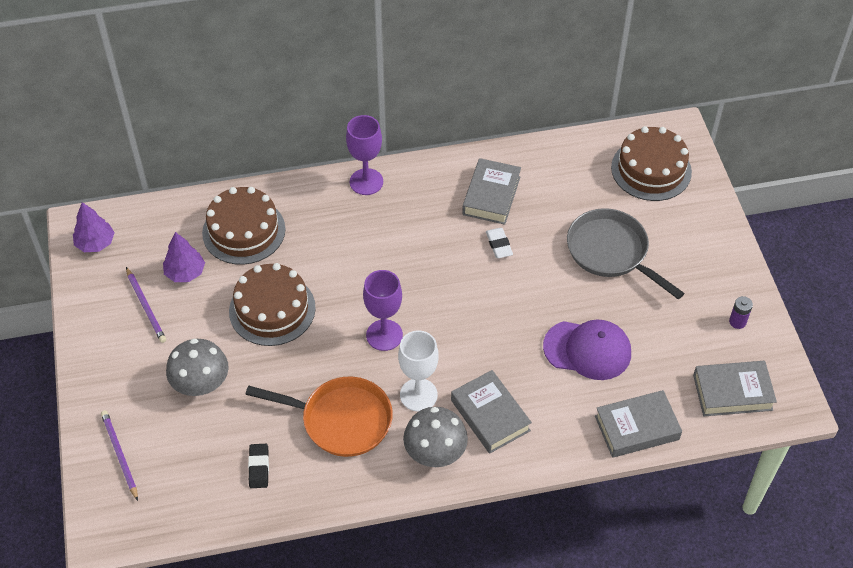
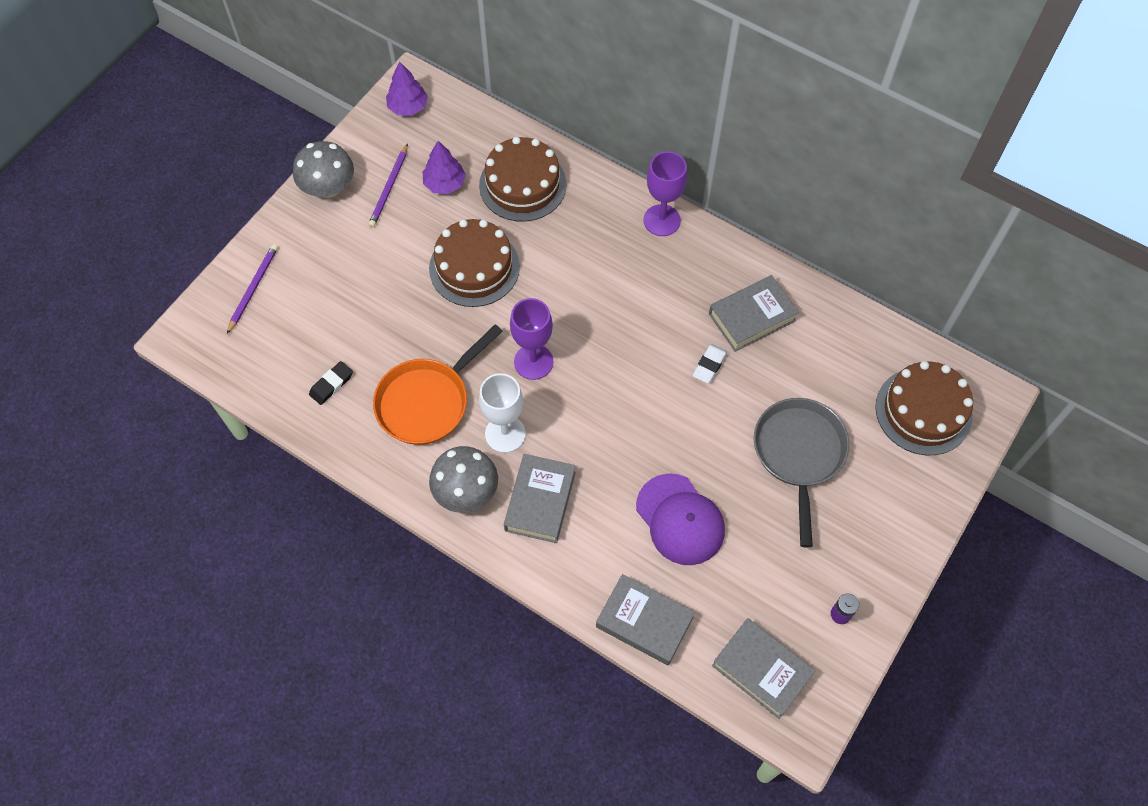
camera: 45 degrees right, 10 degrees up
(201, 383) = (362, 282): grey mushroom -> grey mushroom (328, 187)
(341, 420) = (427, 401): orange pan -> orange pan turned 75 degrees clockwise

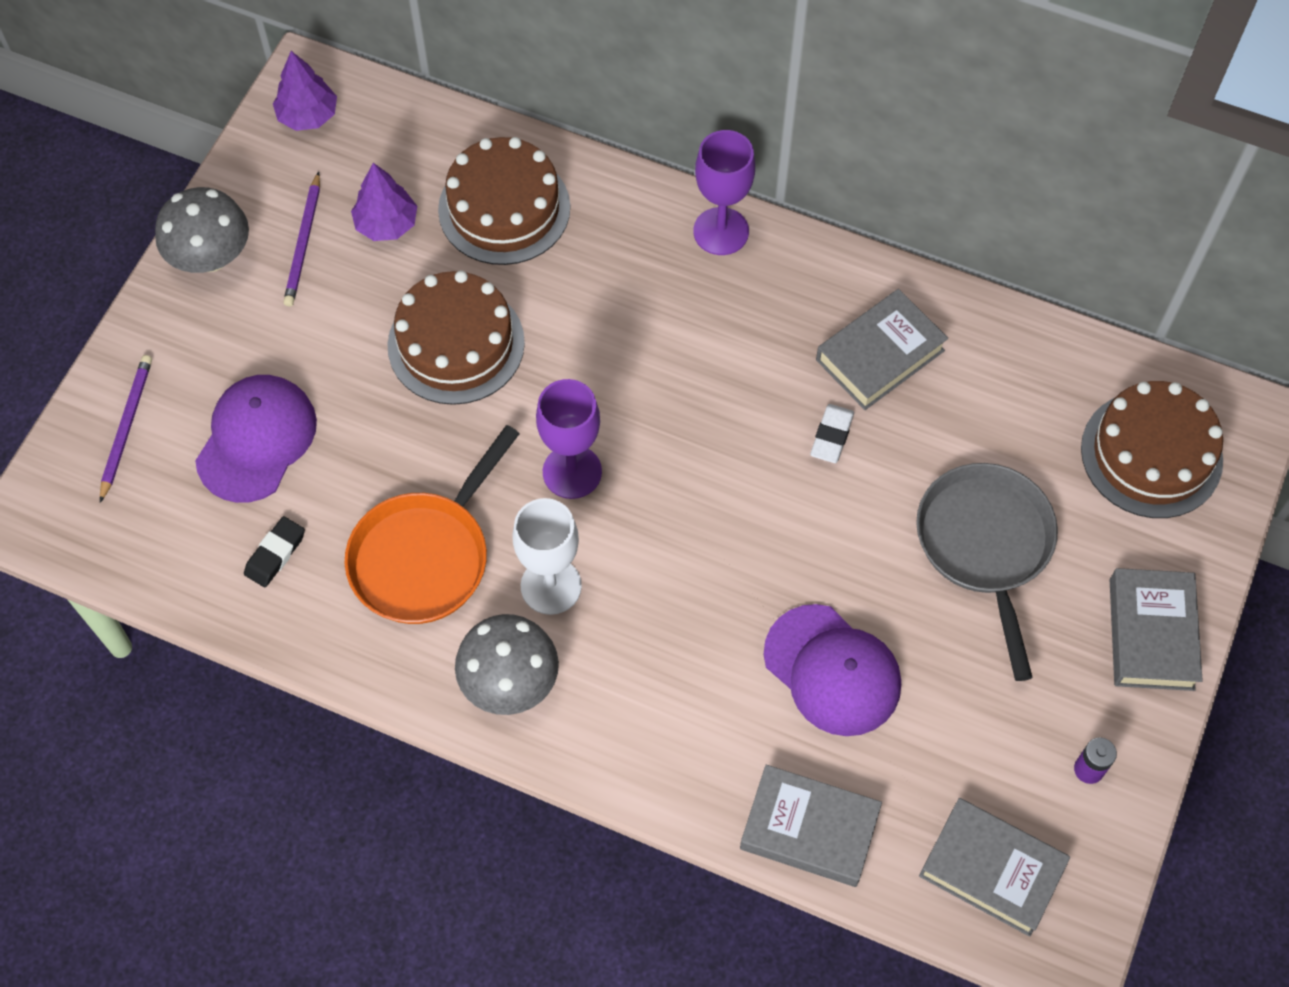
camera: 10 degrees left, 0 degrees up
(334, 309) = (256, 440): none -> purple cap
(540, 501) = (622, 677): grey book -> grey book (1151, 634)

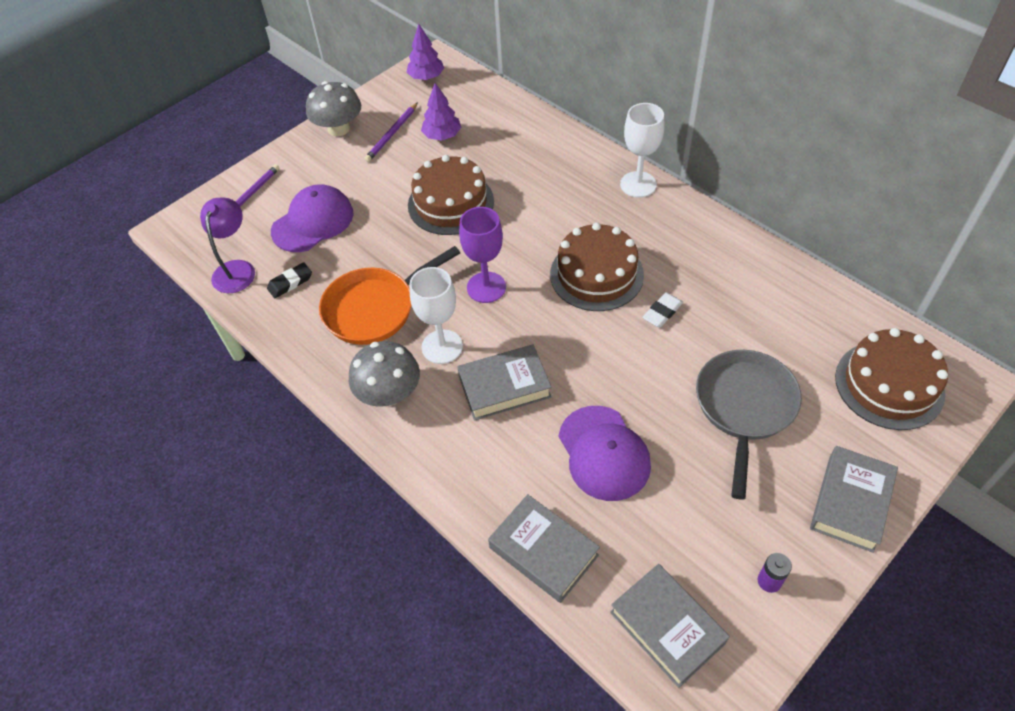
camera: 25 degrees right, 10 degrees down
(178, 557) = (236, 269): none -> purple lamp
(504, 208) = (513, 143): brown cake -> brown cake (596, 274)
(721, 231) = (638, 184): purple goblet -> white goblet
(880, 355) = (714, 275): grey book -> grey book (504, 387)

